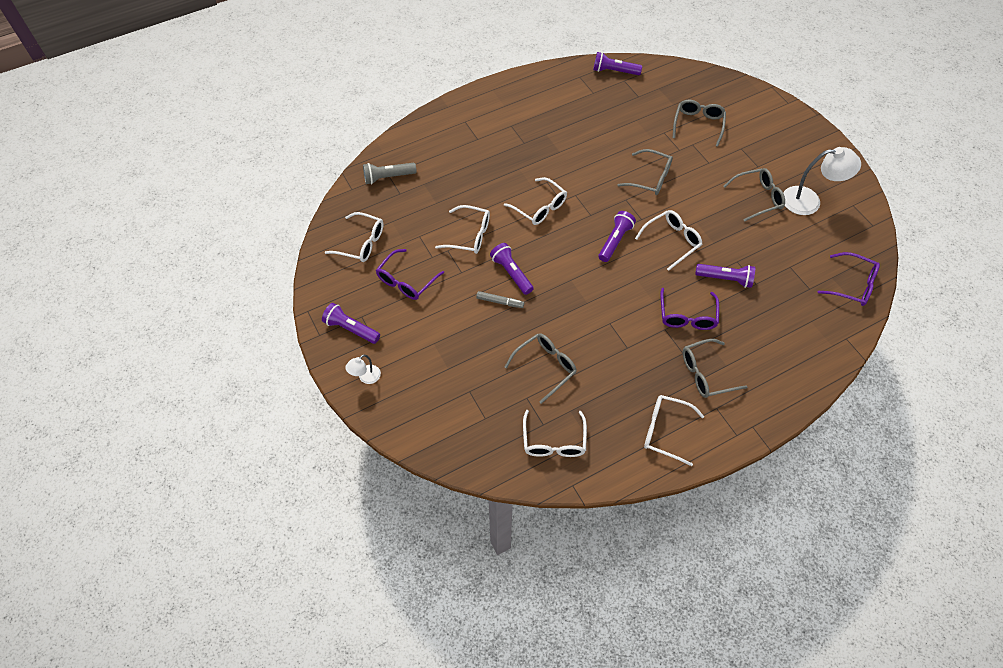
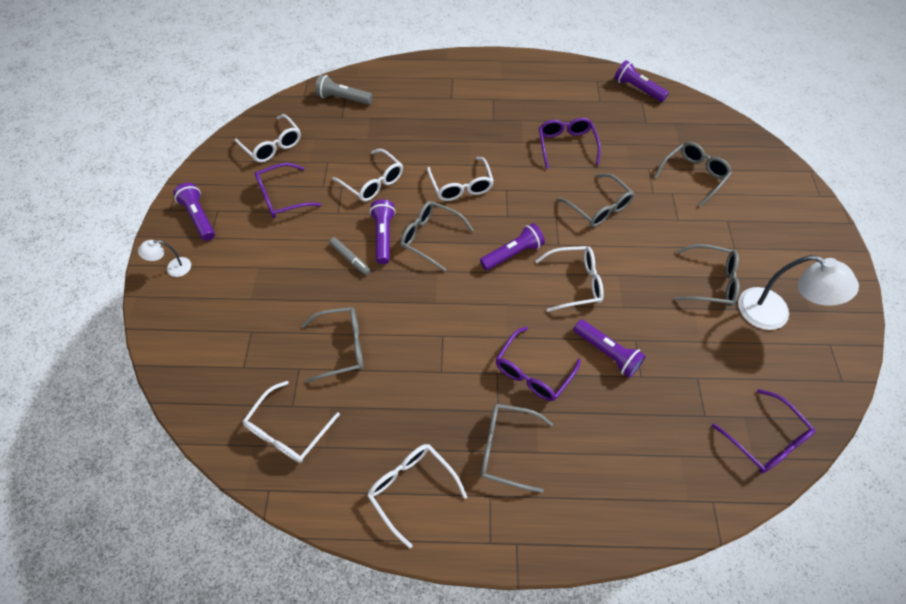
camera: 30 degrees right, 0 degrees up
(547, 257) = (431, 238): none -> grey glasses
(594, 140) = (566, 146): none -> purple glasses

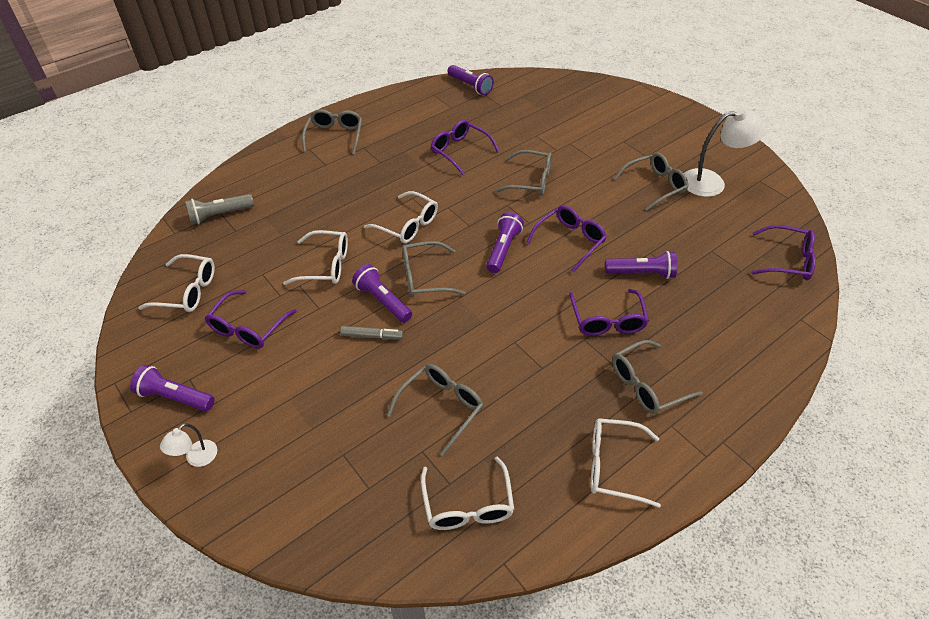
camera: 40 degrees left, 10 degrees down
(574, 283) = (569, 241): white glasses -> purple glasses
(637, 89) = (470, 86): purple flashlight -> purple flashlight turned 135 degrees counterclockwise
(693, 176) = (571, 124): grey glasses -> grey glasses (335, 136)

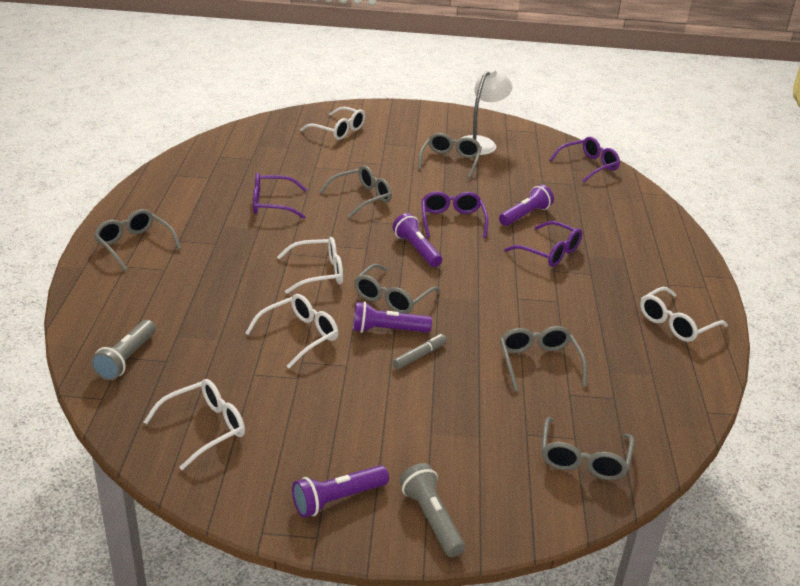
camera: 50 degrees left, 15 degrees down
(196, 458) = (431, 519): white lamp -> grey flashlight
(248, 327) = (312, 414): purple glasses -> none
(467, 504) = (641, 400): white glasses -> white glasses (338, 130)
(470, 86) = (199, 155): purple flashlight -> none
(647, 384) = (625, 272): grey glasses -> grey glasses (583, 458)

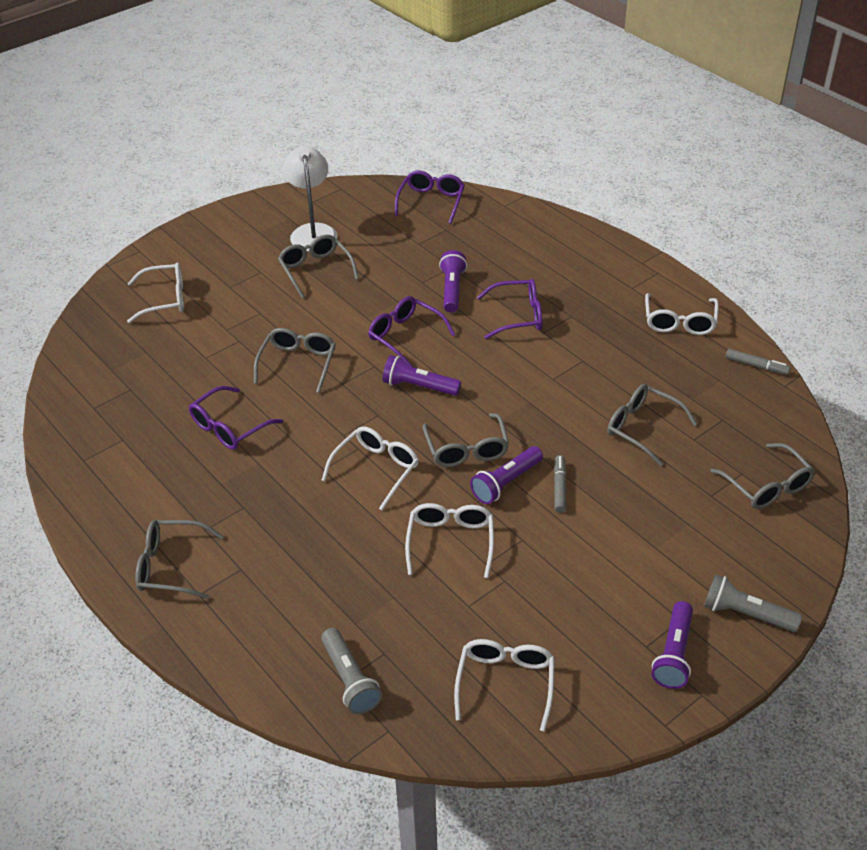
camera: 40 degrees left, 10 degrees up
(701, 385) = (756, 366): none -> grey marker

